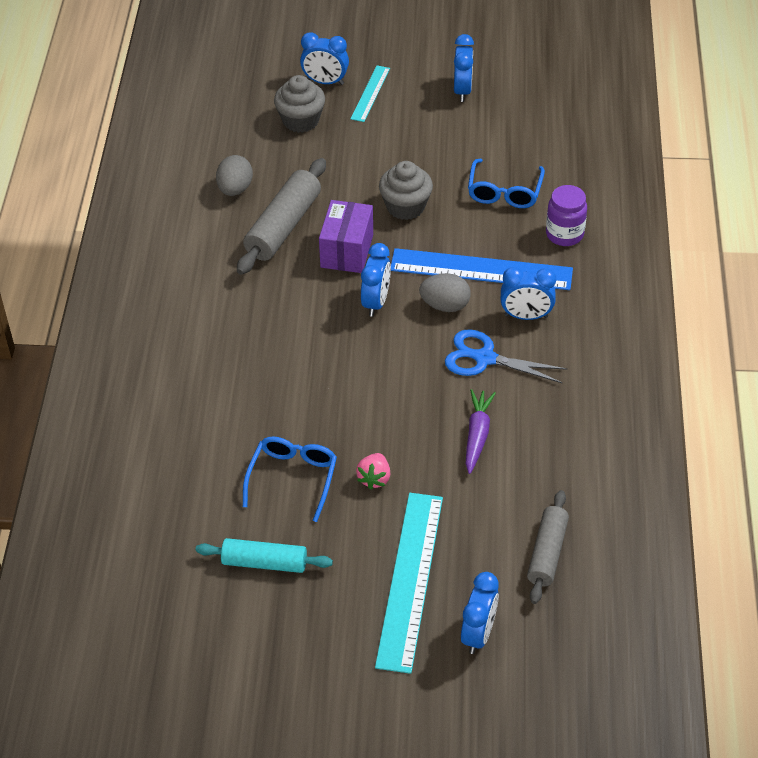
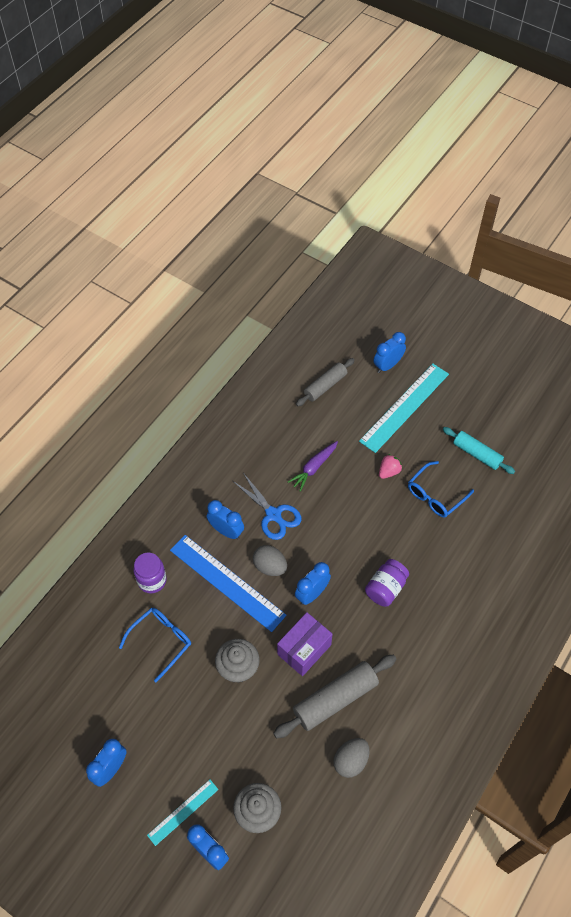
camera: 150 degrees left, 10 degrees up
(293, 346) = (385, 588): none -> purple jar

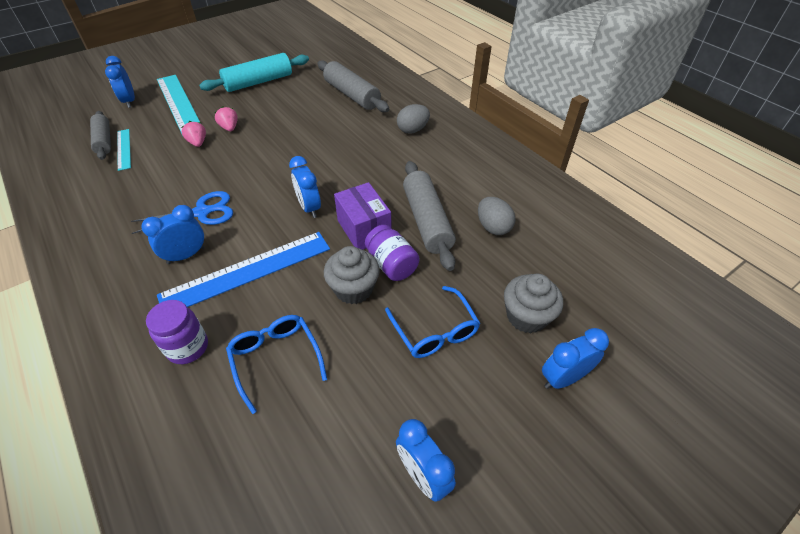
camera: 70 degrees left, 10 degrees down
(183, 812) = (508, 394): turquoise ruler -> turquoise ruler (124, 149)
(270, 566) = (257, 231): grey egg -> grey egg (413, 130)
(314, 468) = (180, 170): purple carrot -> none
(355, 459) = (198, 143): none -> pink strawberry
(385, 588) = (338, 160): purple jar -> purple jar (391, 264)
(435, 495) = (275, 110): blue glasses -> blue glasses (435, 331)
(476, 454) = (258, 82): turquoise rolling pin -> turquoise rolling pin, size x1.51
(500, 554) = (352, 95): none -> grey rolling pin

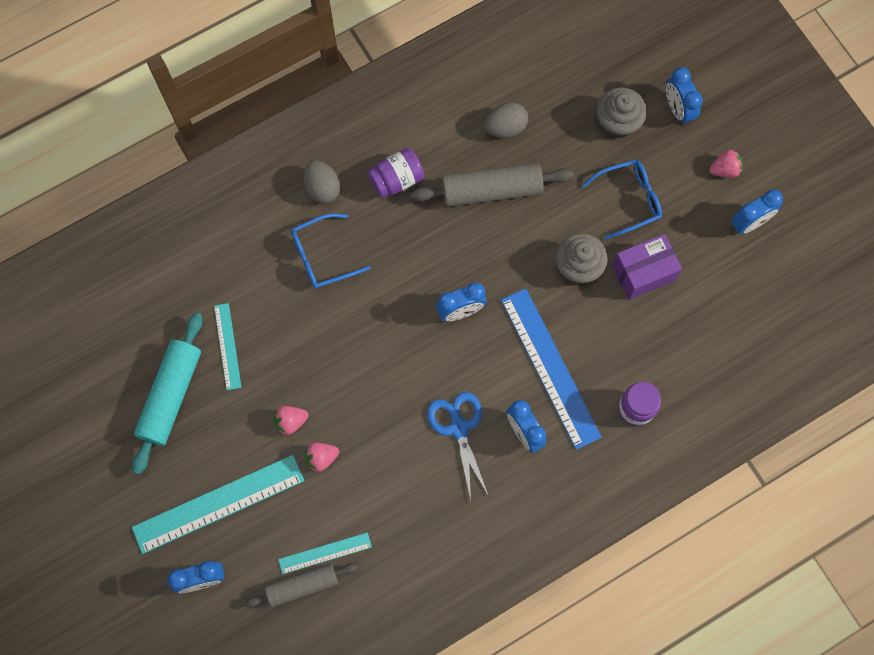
camera: 85 degrees left, 25 degrees up
(258, 82) = (171, 396): turquoise rolling pin -> turquoise rolling pin turned 45 degrees clockwise
(275, 359) = (651, 332): blue glasses -> blue glasses (322, 256)
(290, 99) = (227, 346): none -> turquoise ruler
(352, 95) = (226, 261): grey rolling pin -> none
(364, 229) = (499, 254): purple box -> purple box (643, 273)
(391, 264) = (550, 230): purple jar -> purple jar (396, 180)
(495, 439) = (725, 169): none -> pink strawberry

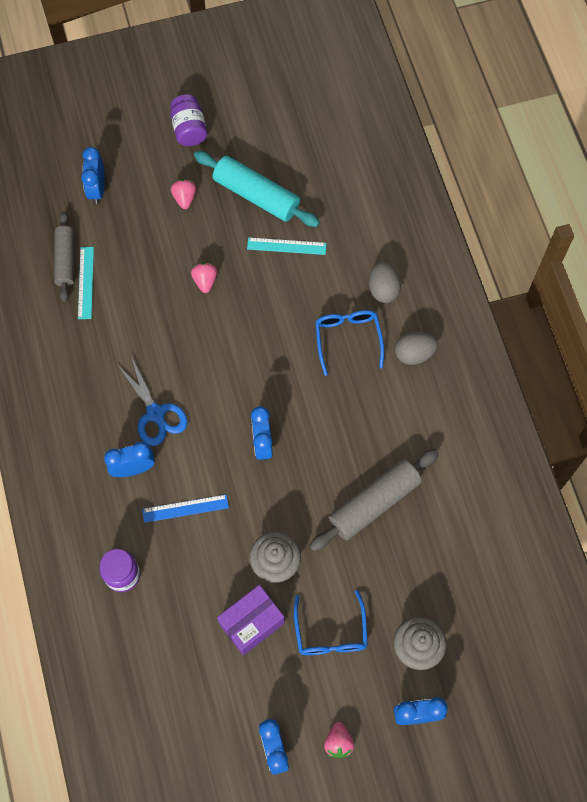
camera: 105 degrees right, 5 degrees down
(218, 504) = (154, 212): turquoise ruler -> none
(321, 458) = (166, 297): pink strawberry -> pink strawberry (184, 198)
(396, 180) = (406, 420): purple jar -> purple jar (189, 129)
(458, 427) = (156, 414): blue scissors -> blue scissors turned 60 degrees clockwise
(491, 190) = (374, 503): grey rolling pin -> grey rolling pin turned 45 degrees clockwise
(505, 127) = (437, 534): grey egg -> grey egg (383, 289)
(550, 367) = (185, 508): blue ruler -> blue ruler, size x0.53
(643, 273) = (251, 623): purple box -> purple box turned 60 degrees clockwise

